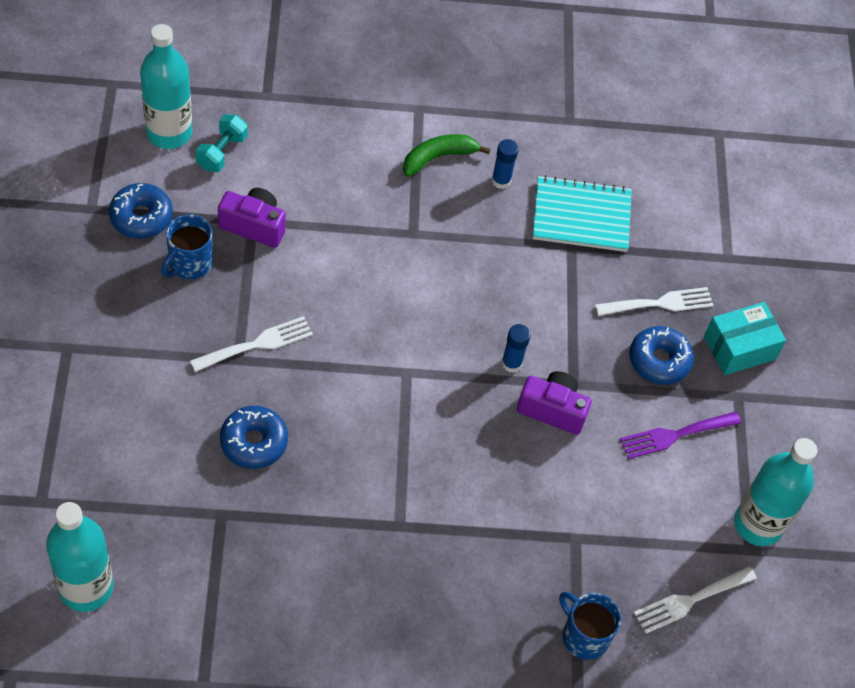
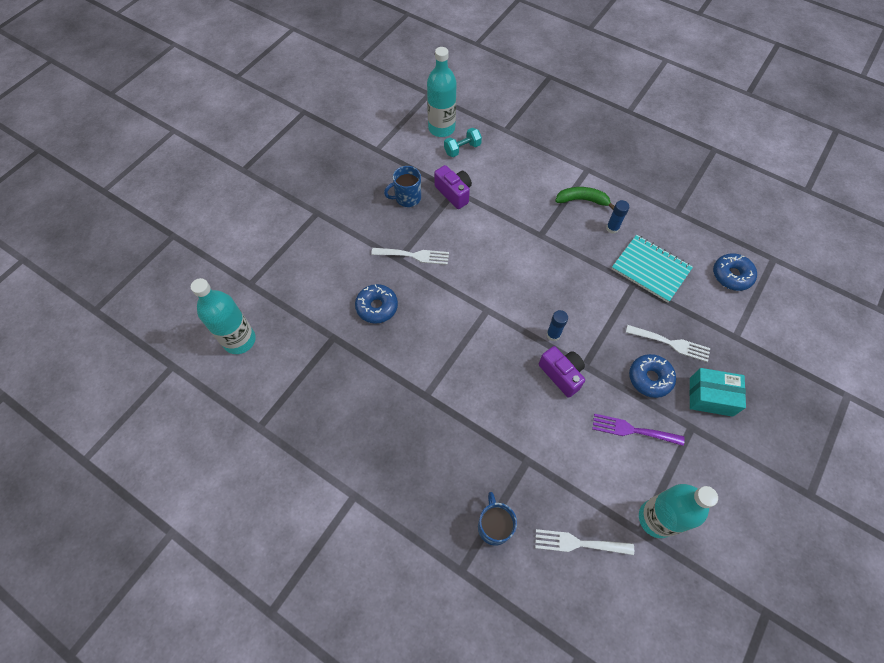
camera: 40 degrees right, 5 degrees up
(141, 217) = (399, 164): blue donut -> blue donut (731, 275)

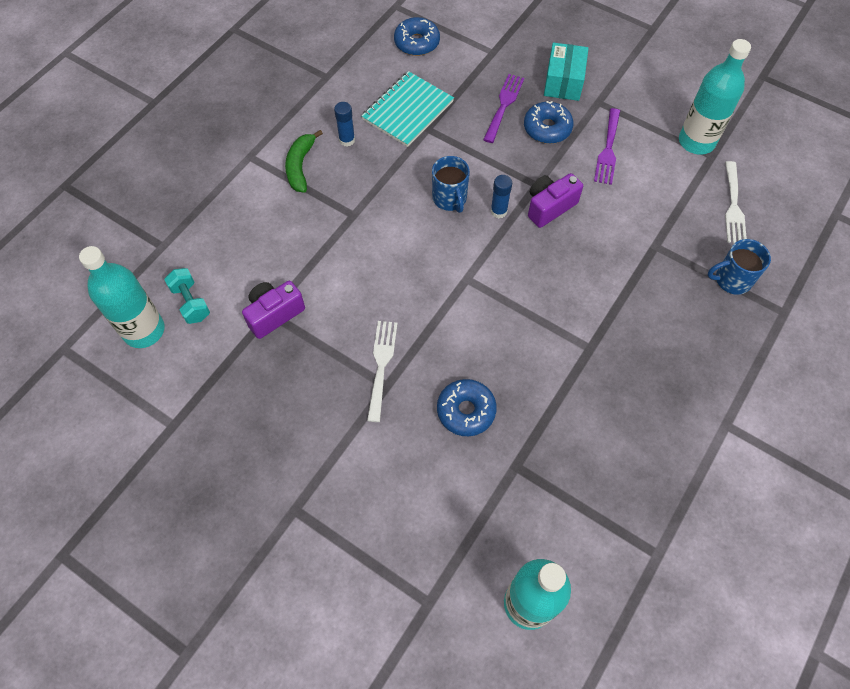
camera: 90 degrees left, 0 degrees up
(407, 198) = (277, 376): blue mug -> blue mug (449, 198)
(671, 343) = (504, 105): white fork -> purple fork

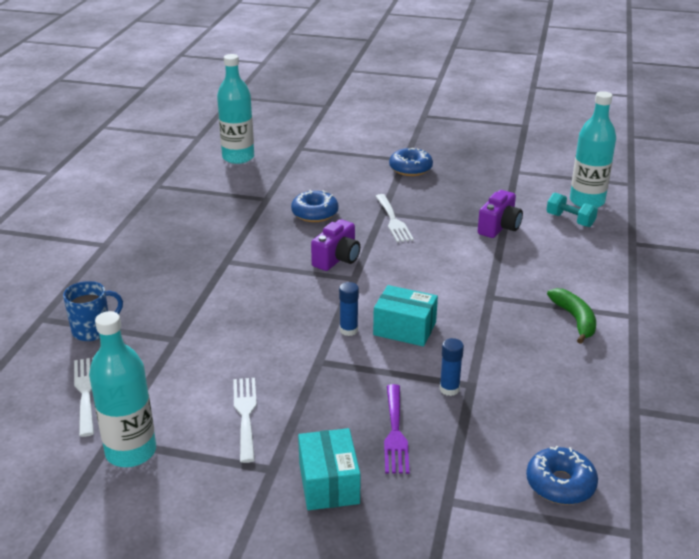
camera: 160 degrees right, 30 degrees down
(347, 140) = (550, 352): blue glue stick -> blue glue stick (449, 389)
(407, 110) = (507, 397): turquoise notebook -> none
(449, 198) = (404, 329): blue mug -> turquoise box
(547, 128) = (329, 419): blue donut -> blue donut (410, 168)
(549, 207) = (296, 345): purple camera -> purple camera (337, 259)
(608, 150) = (245, 414): purple fork -> white fork

